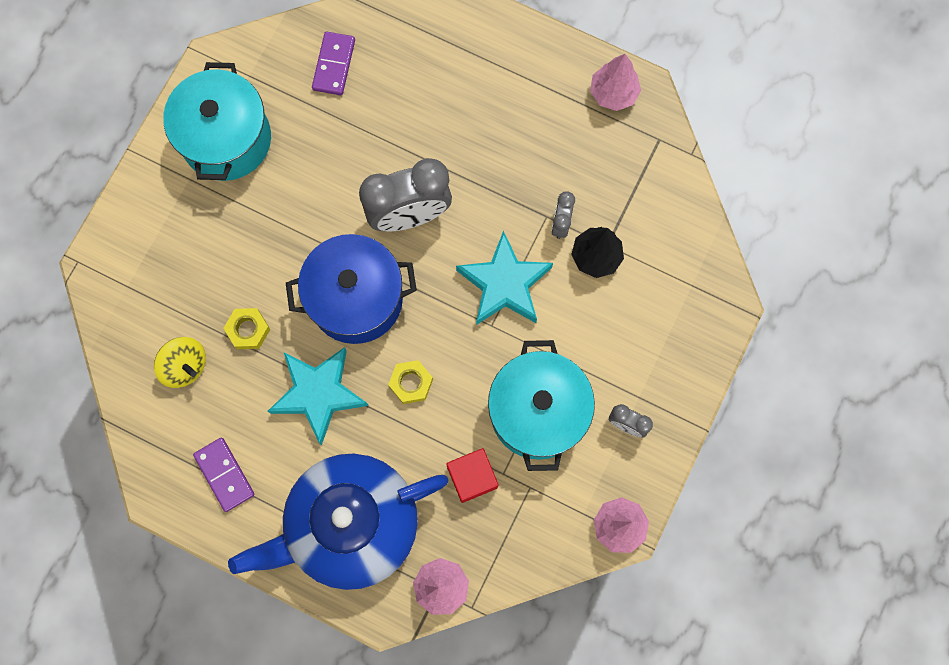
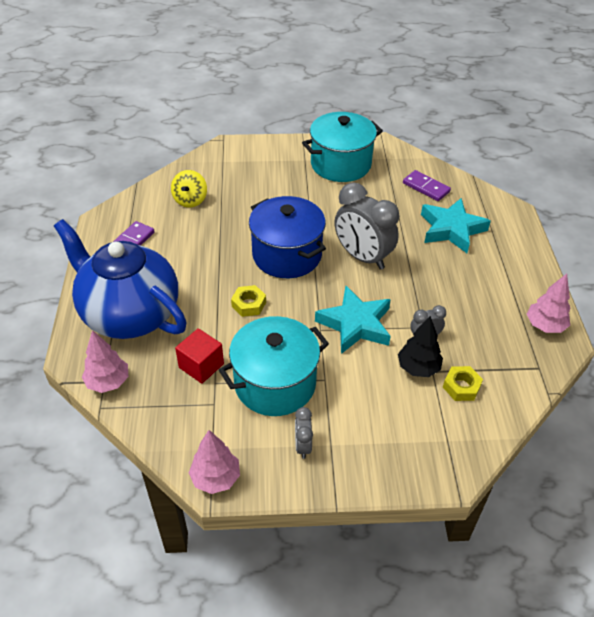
camera: 60 degrees right, 30 degrees down
(248, 330) = (231, 216): yellow nut -> yellow nut (461, 387)
(318, 394) = (211, 263): turquoise star -> turquoise star (451, 229)
(333, 65) = (426, 187): purple domino -> purple domino turned 60 degrees clockwise

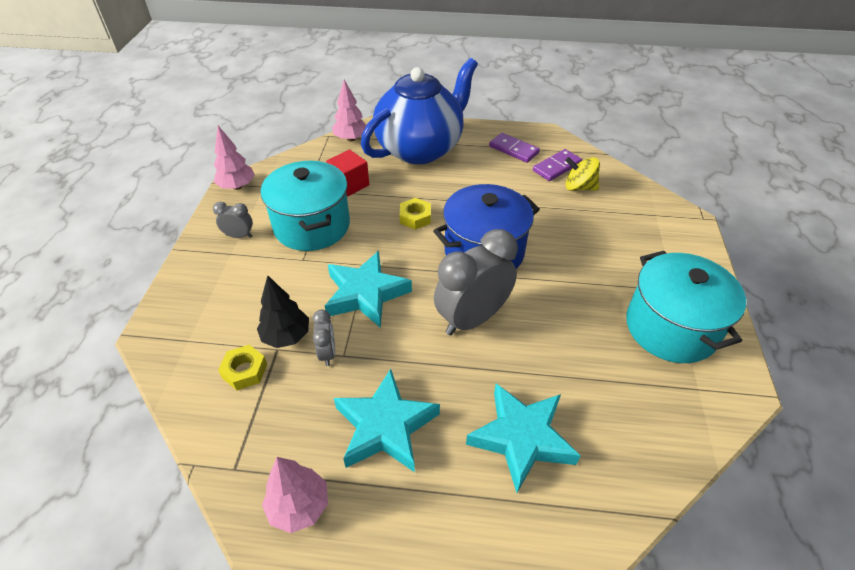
camera: 100 degrees right, 0 degrees up
(426, 187) = (626, 428): purple domino -> purple domino (556, 167)
(472, 293) = (385, 426): none -> turquoise star

